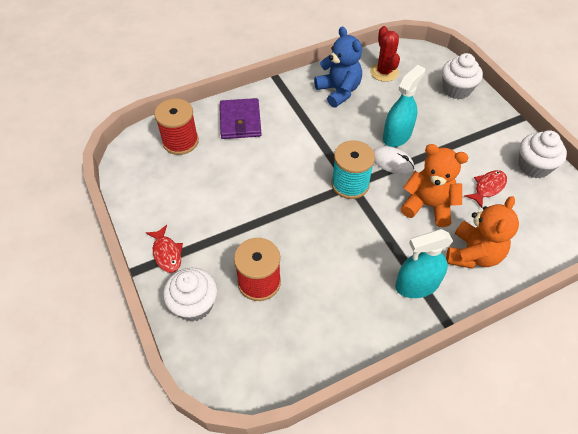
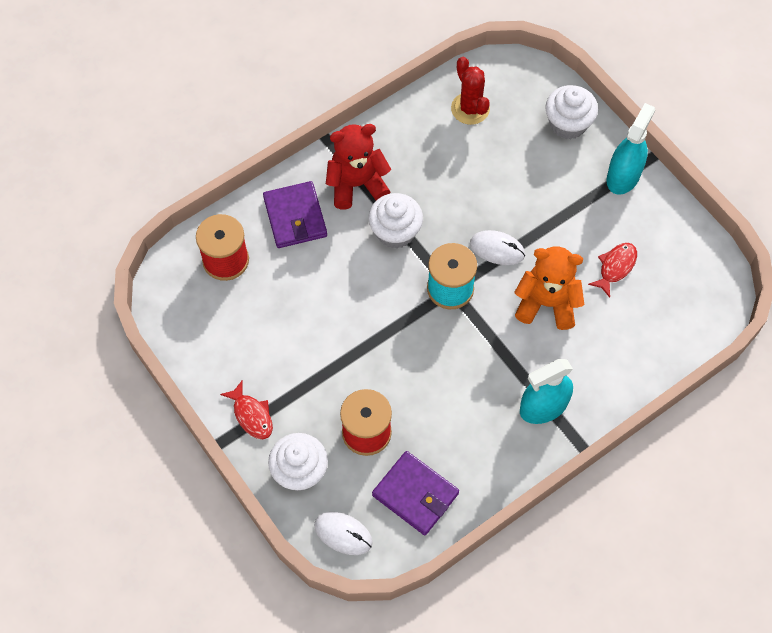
camera: 10 degrees left, 10 degrees up
(218, 366) = (343, 534): none -> white mouse
(291, 107) = (356, 184): none -> red teddy bear
(291, 341) = (415, 494): none -> purple wallet
(338, 91) = (414, 150): blue teddy bear -> none
(397, 136) = (498, 209): turquoise spray bottle -> turquoise spray bottle (623, 176)
(473, 254) = (603, 358): orange teddy bear -> none
(533, 166) = (669, 228): white cupcake -> white cupcake (395, 232)

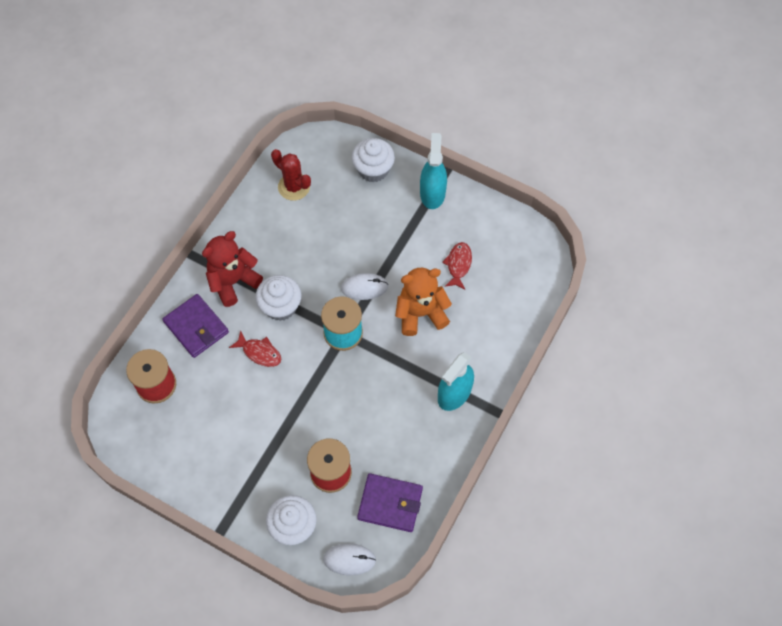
camera: 25 degrees left, 0 degrees up
(251, 415) = (234, 499): red fish -> red fish (259, 352)

